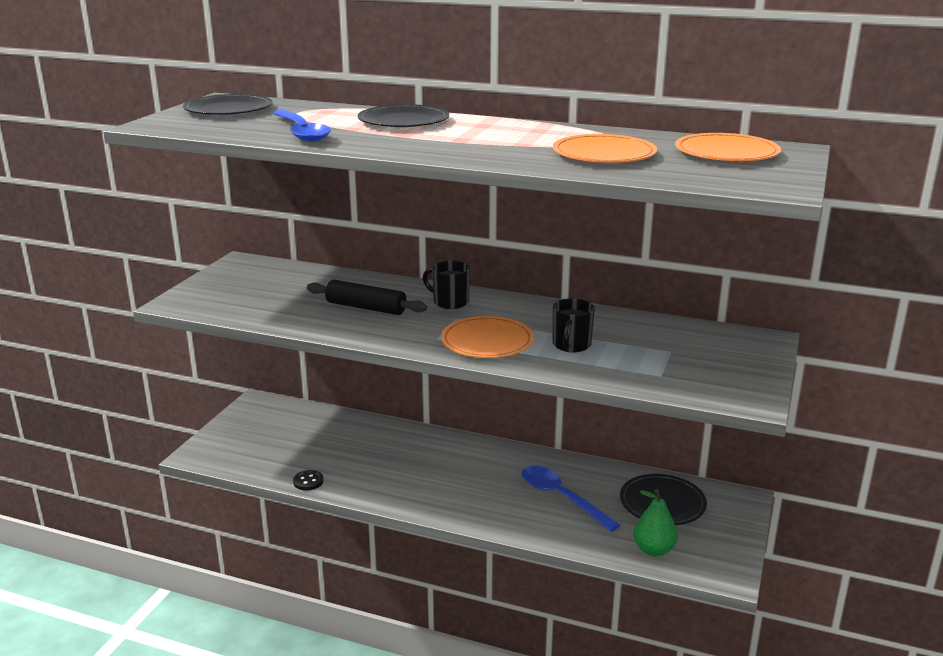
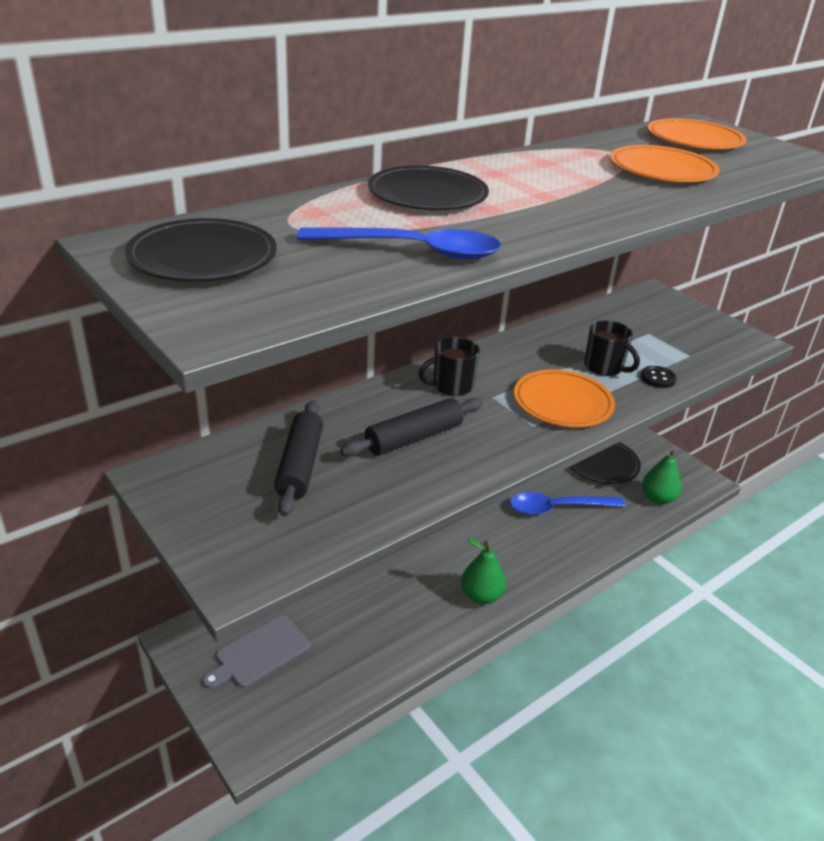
camera: 60 degrees left, 10 degrees up
(269, 429) = (259, 653): none -> grey cutting board
(293, 288) = (300, 465): none -> black rolling pin
(308, 481) = (400, 662): black button -> black button (658, 378)
(409, 493) = (481, 595): none -> green pear

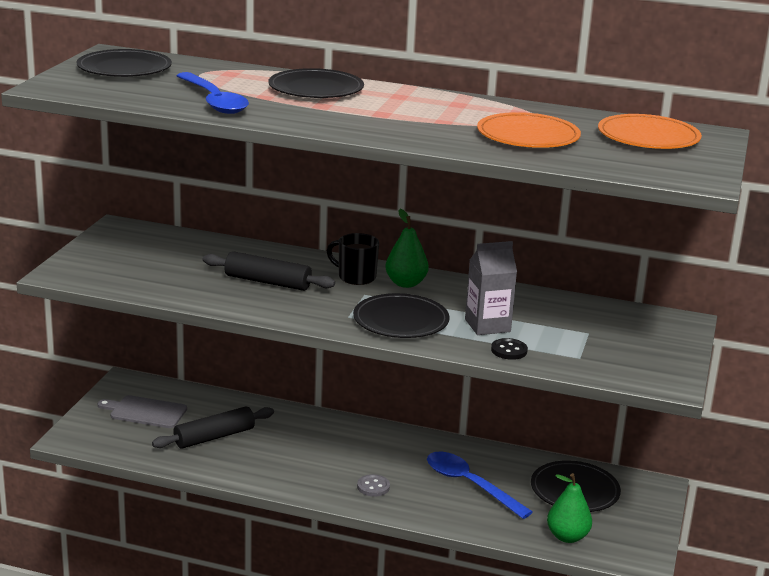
camera: 55 degrees right, 10 degrees down
(300, 465) = (185, 258): black rolling pin -> black rolling pin (214, 437)
(481, 595) = (308, 480): green pear -> green pear (406, 283)
(521, 561) = (373, 487): none -> grey button
(563, 402) = (401, 320): orange plate -> black plate
(604, 367) = (487, 325): black mug -> grey carton

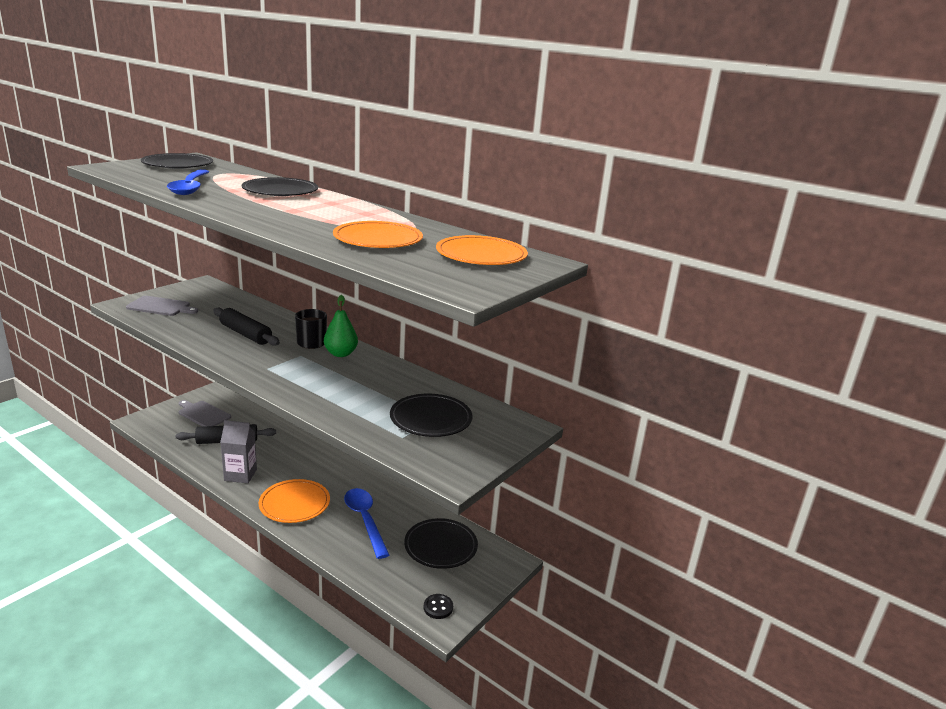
camera: 20 degrees right, 0 degrees up
(114, 268) = (161, 307): none -> grey cutting board
(373, 487) = (294, 503): grey button -> orange plate
(401, 320) = (301, 379): black plate -> black plate (431, 418)
(487, 325) = (361, 396): grey carton -> grey carton (240, 475)
(509, 350) = (352, 419): black button -> black button (438, 607)
(567, 536) = (399, 583): green pear -> none

